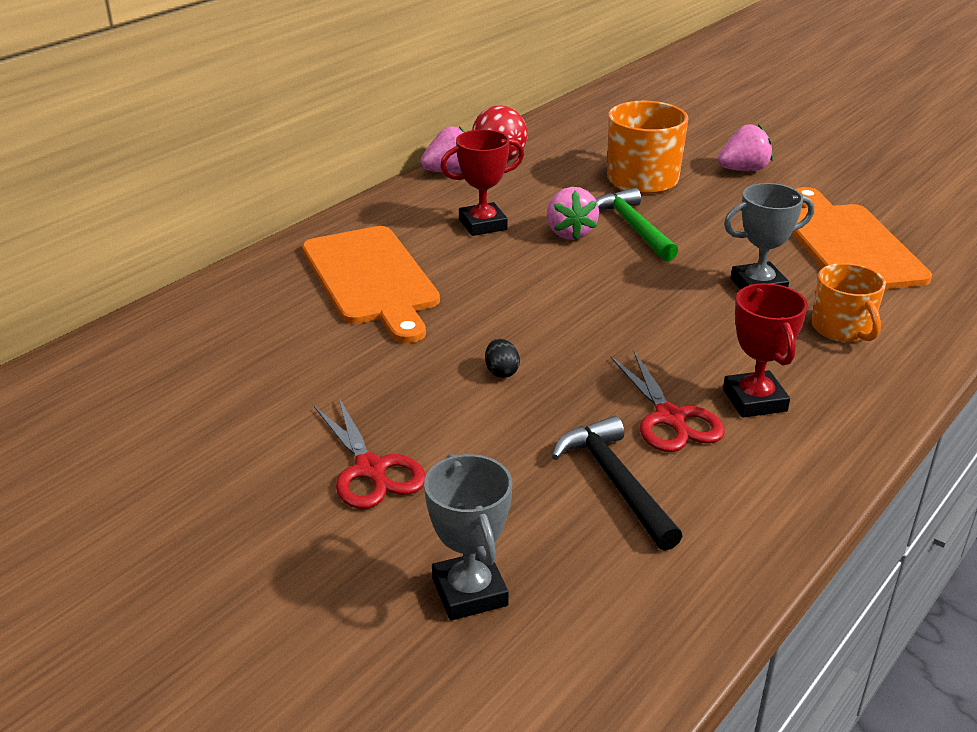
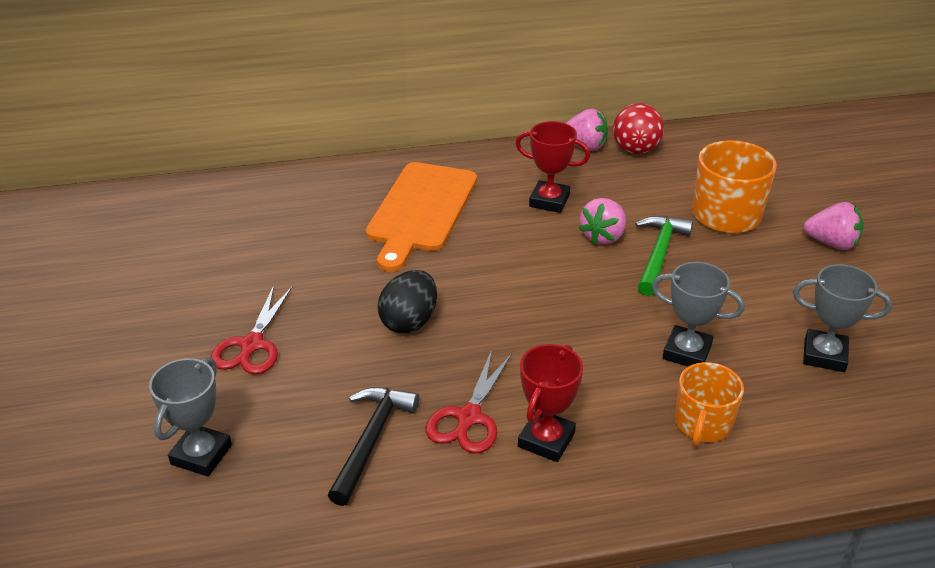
camera: 40 degrees right, 5 degrees up
(501, 372) = (409, 321): black egg -> black egg, size x1.95
(848, 244) = (824, 355): orange cutting board -> grey trophy

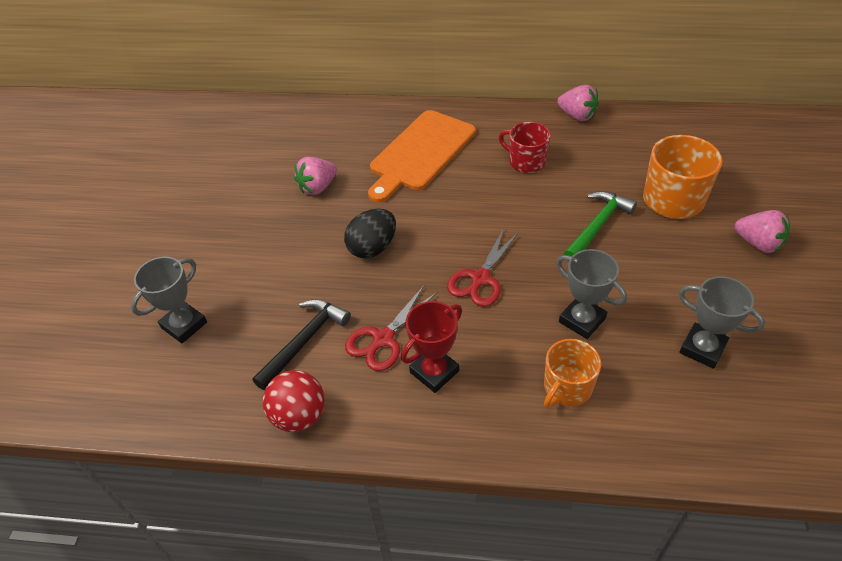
camera: 20 degrees right, 10 degrees up
(252, 345) = (252, 244): red scissors -> red scissors (480, 278)
(549, 201) = (526, 161): red trophy -> red mug
(603, 236) = (557, 201): pink strawberry -> pink strawberry (317, 187)
(635, 150) = (619, 126): red ball -> red ball (299, 416)

